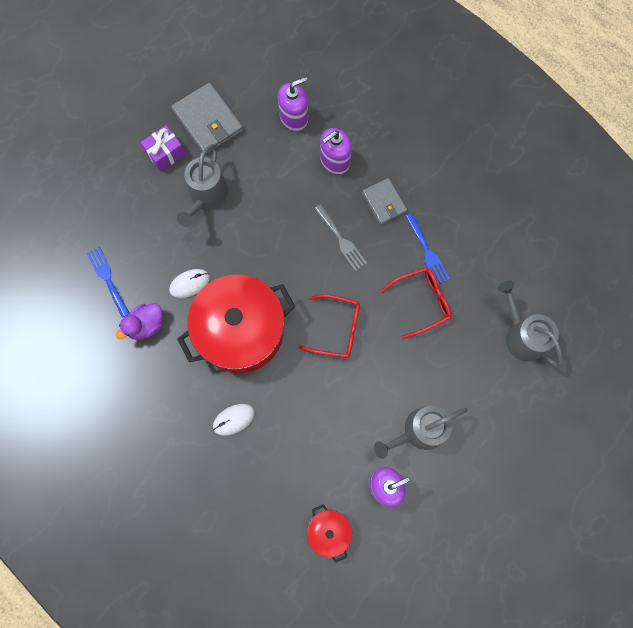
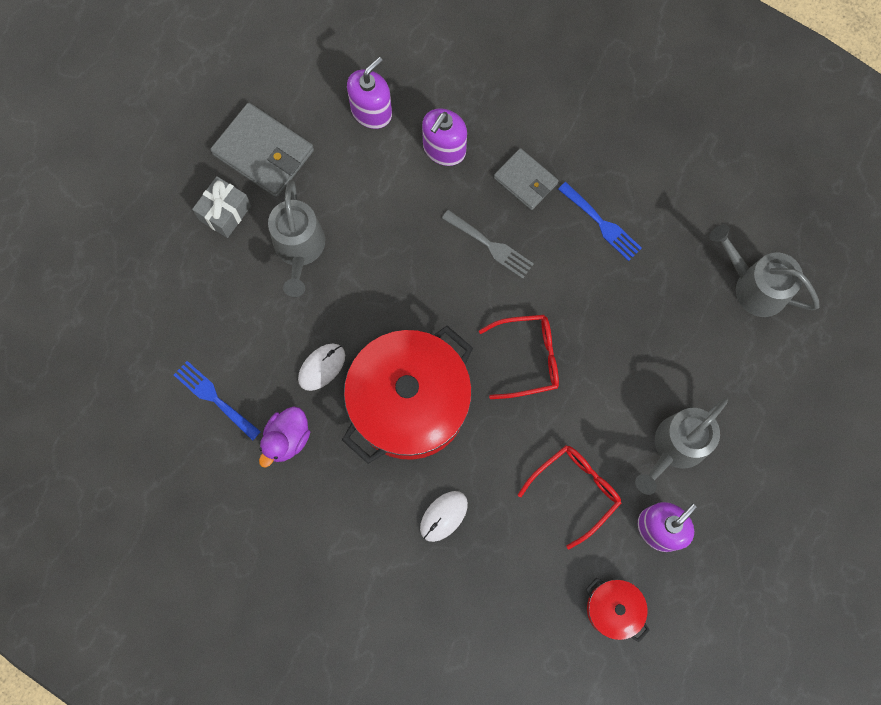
camera: 20 degrees left, 0 degrees up
(165, 153) = (225, 212): purple gift -> grey gift
(422, 302) = (618, 288): red glasses -> red glasses (575, 490)

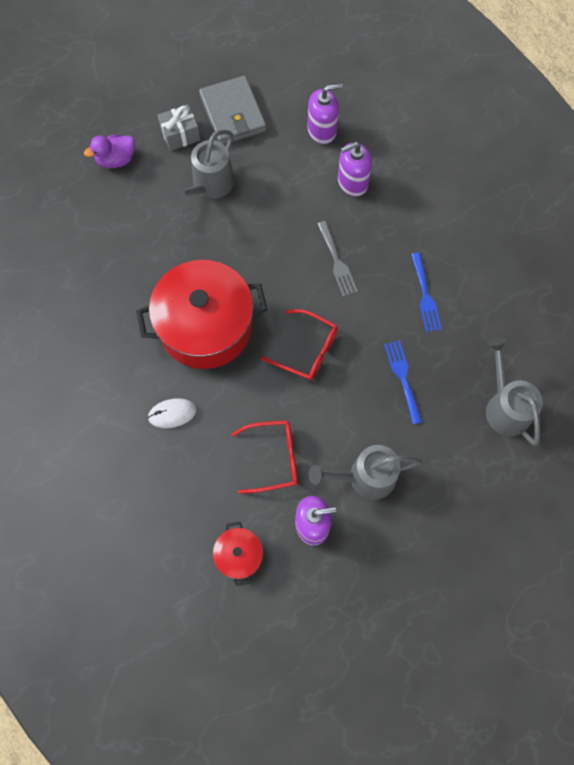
camera: 35 degrees right, 5 degrees down
(214, 398) = (85, 242): blue fork -> blue fork (402, 377)
(287, 439) = (110, 297): purple duck -> purple duck (116, 160)
(322, 367) = (167, 267): white mouse -> none
(525, 180) = (393, 235): grey wallet -> none

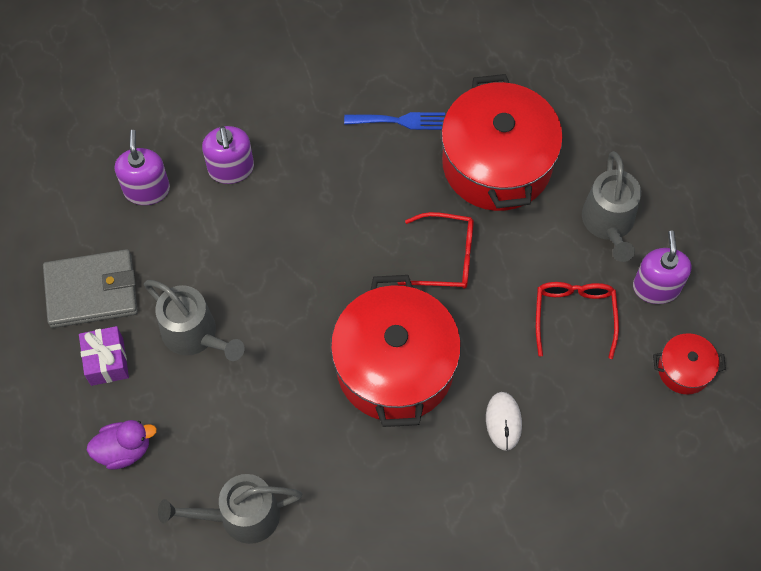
camera: 80 degrees left, 5 degrees down
(116, 160) = (124, 450): purple duck -> purple duck turned 90 degrees counterclockwise
(180, 135) = (107, 361): grey gift -> purple gift
(307, 350) = (446, 257): red glasses -> red glasses turned 60 degrees clockwise
(337, 262) = (337, 205): grey fork -> none
(402, 377) = (497, 164): blue fork -> red pot
(504, 406) = (545, 72): grey watering can -> grey watering can (240, 516)

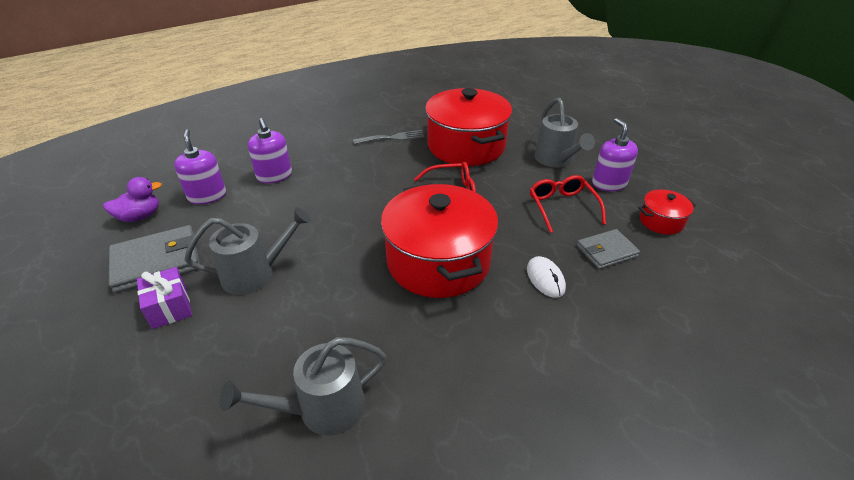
camera: 15 degrees left, 25 degrees down
(124, 450) = (187, 376): purple duck -> purple duck (140, 216)
(195, 335) = (256, 273): grey watering can -> grey watering can turned 45 degrees counterclockwise
(400, 121) = (392, 138): blue fork -> grey fork
(592, 400) = (606, 251): none -> grey wallet

